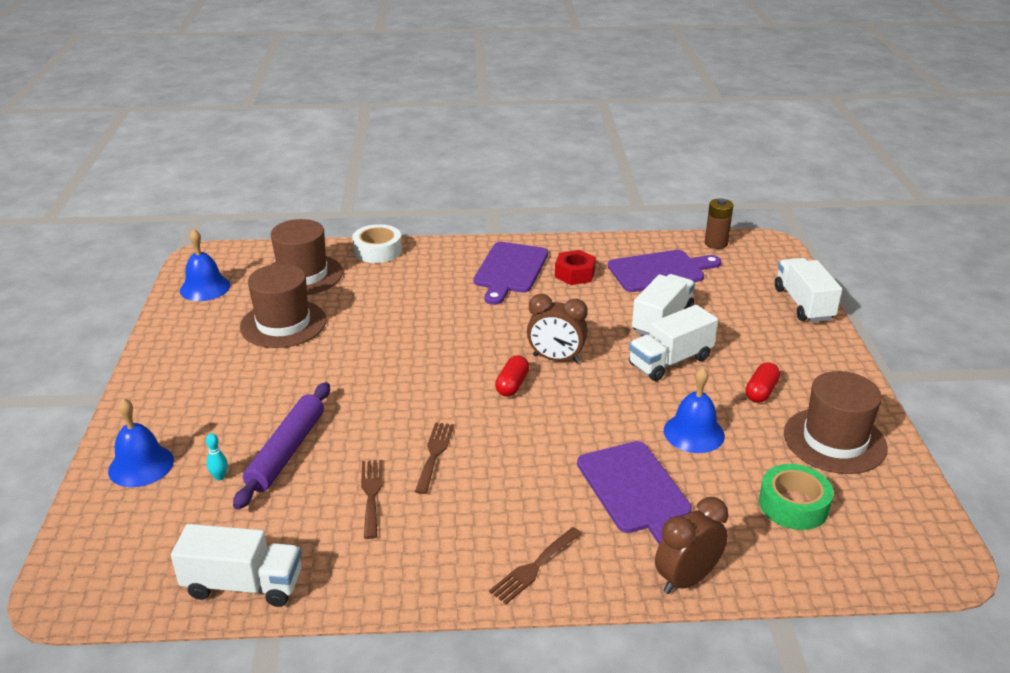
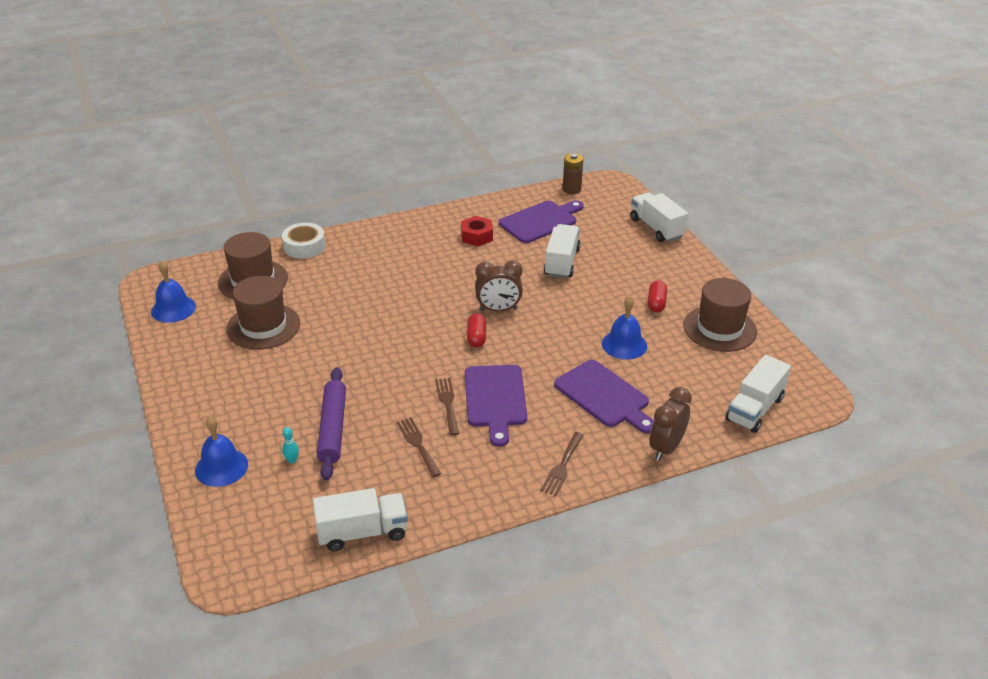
camera: 20 degrees left, 5 degrees up
(510, 270) = (424, 243): purple cutting board -> purple cutting board (495, 399)
(670, 361) = (582, 293): white truck -> white truck (754, 409)
(793, 505) = (712, 380): green tape -> none

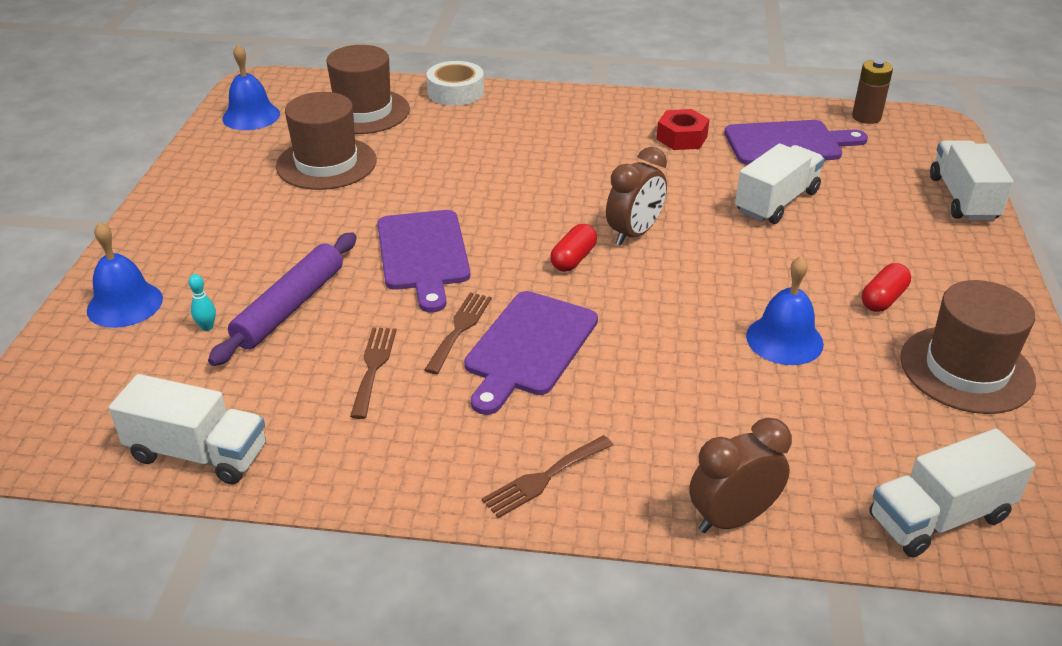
camera: 30 degrees right, 0 degrees up
(498, 309) = (634, 234): brown clock -> brown clock turned 75 degrees counterclockwise
(604, 396) = (693, 401): purple cutting board -> purple cutting board (423, 254)

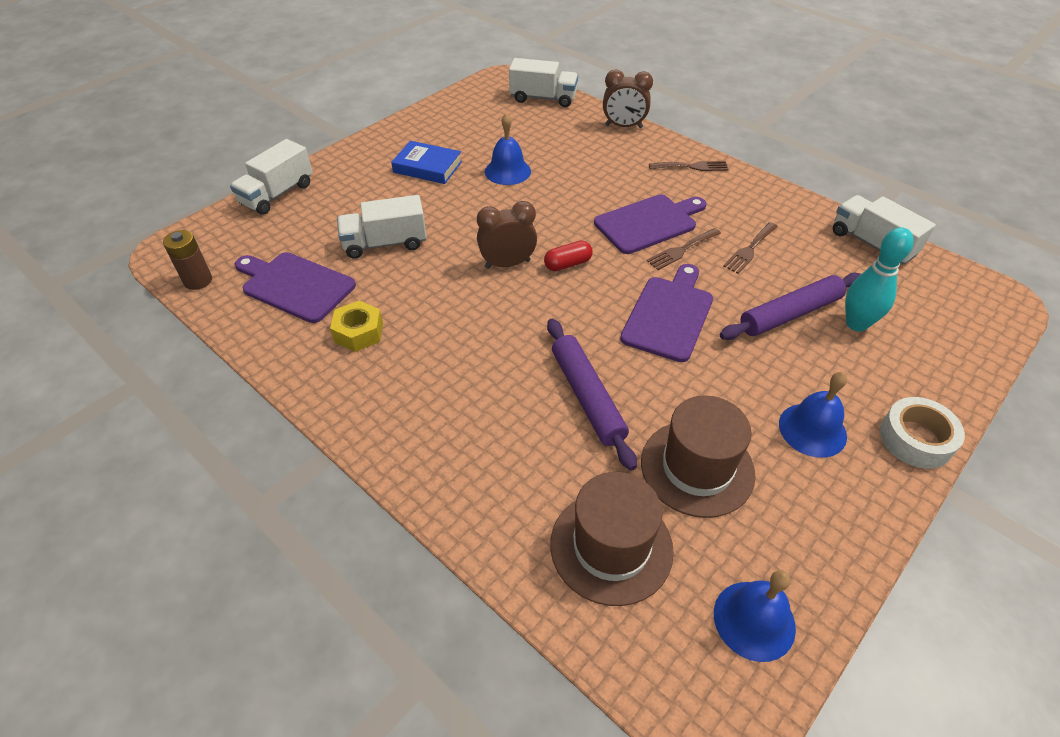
camera: 145 degrees left, 10 degrees up
(125, 304) = (923, 373): blue bell -> blue bell (812, 429)
(207, 327) = (856, 324): turquoise bowling pin -> turquoise bowling pin, size x2.34
(447, 170) = (587, 396): none -> purple rolling pin
(455, 92) = (482, 526): white tape -> white tape (915, 439)
(682, 138) = (359, 332): red nut -> yellow nut
(883, 299) = (427, 167): red capsule -> blue book
(966, 369) = (446, 128): brown hat -> none

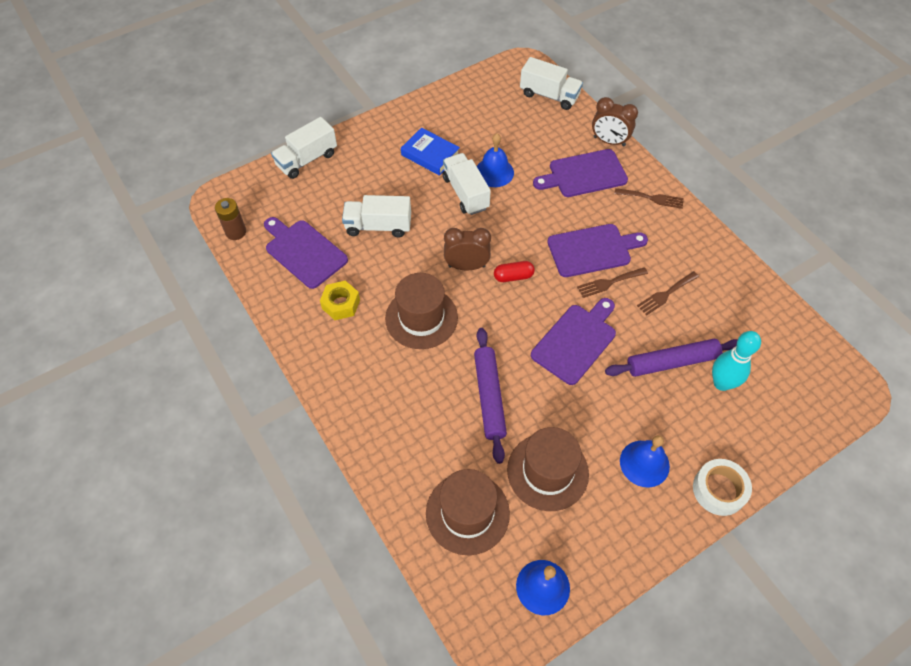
camera: 15 degrees right, 10 degrees up
(469, 327) = (421, 318): none -> brown hat
(609, 158) = (584, 174): none -> purple cutting board
(872, 244) = (772, 311): white truck -> white truck (465, 193)

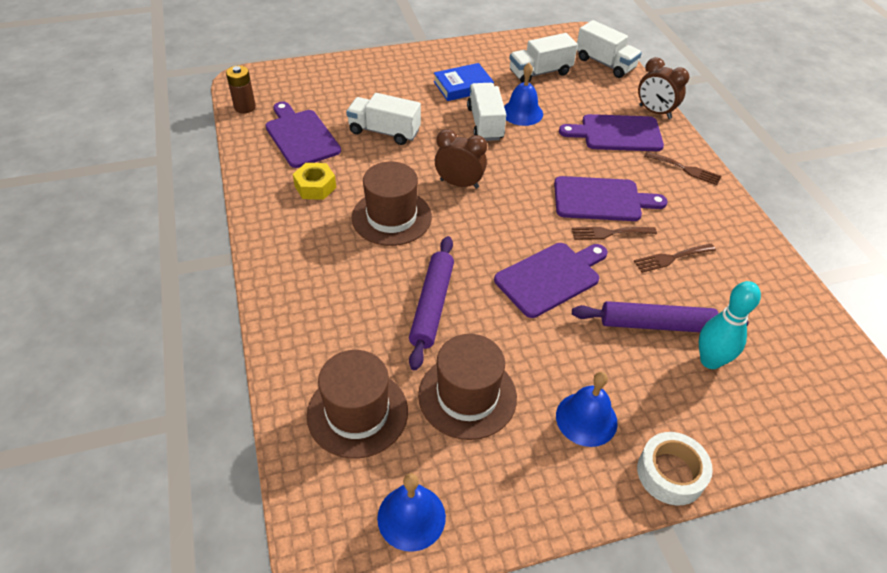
camera: 15 degrees right, 10 degrees down
(307, 160) = (341, 66): white truck -> white truck (540, 73)
(430, 154) = (463, 86): blue book -> blue book turned 75 degrees counterclockwise
(513, 276) = (505, 203): red capsule -> none

